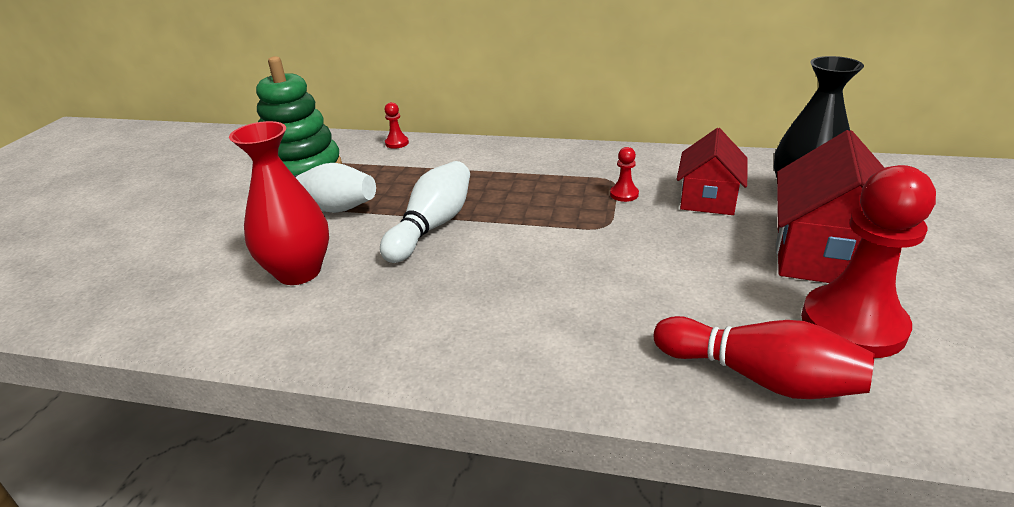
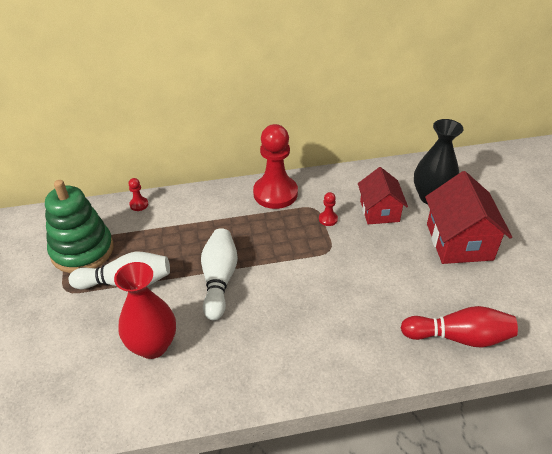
camera: 25 degrees left, 10 degrees up
(853, 324) = (489, 288): red pawn -> red pawn (275, 193)

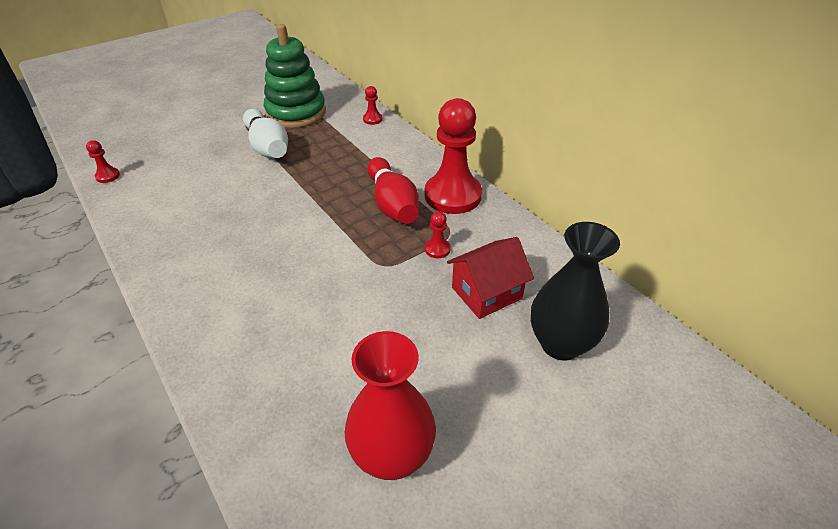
camera: 65 degrees right, 0 degrees up
(77, 423) = (107, 176): none -> red pawn
(152, 346) = (197, 185): red vase -> red vase (392, 456)
(219, 280) = (295, 197): white bowling pin -> none
(459, 242) = (481, 400): red house -> none
(459, 337) = (281, 438): red bowling pin -> red bowling pin (392, 204)

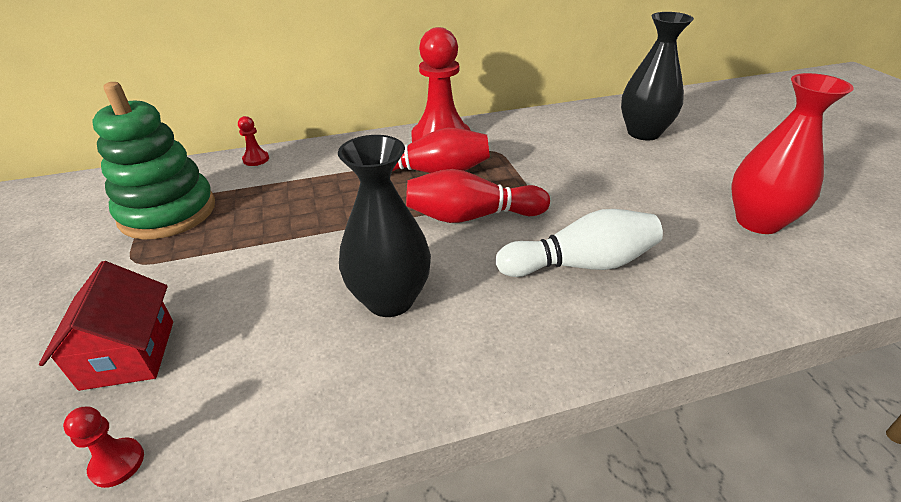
camera: 70 degrees left, 5 degrees down
(225, 224) = (390, 299): none -> black vase
(267, 147) = (231, 246): white bowling pin -> white bowling pin (580, 264)
(332, 240) = (471, 216): none -> red bowling pin
(437, 249) = (516, 160): red pawn -> none
(486, 293) = (581, 149): red house -> red house (129, 354)

